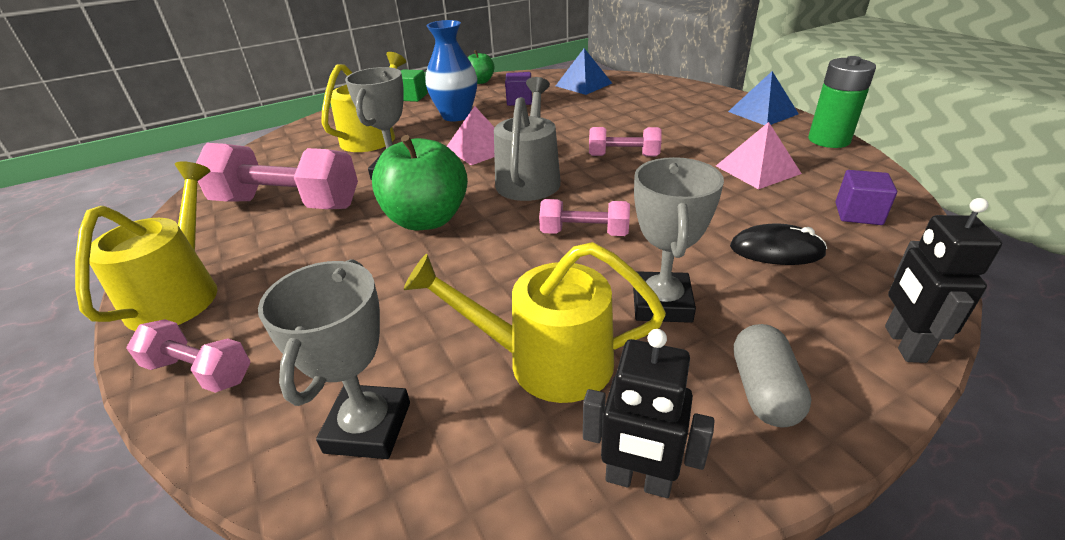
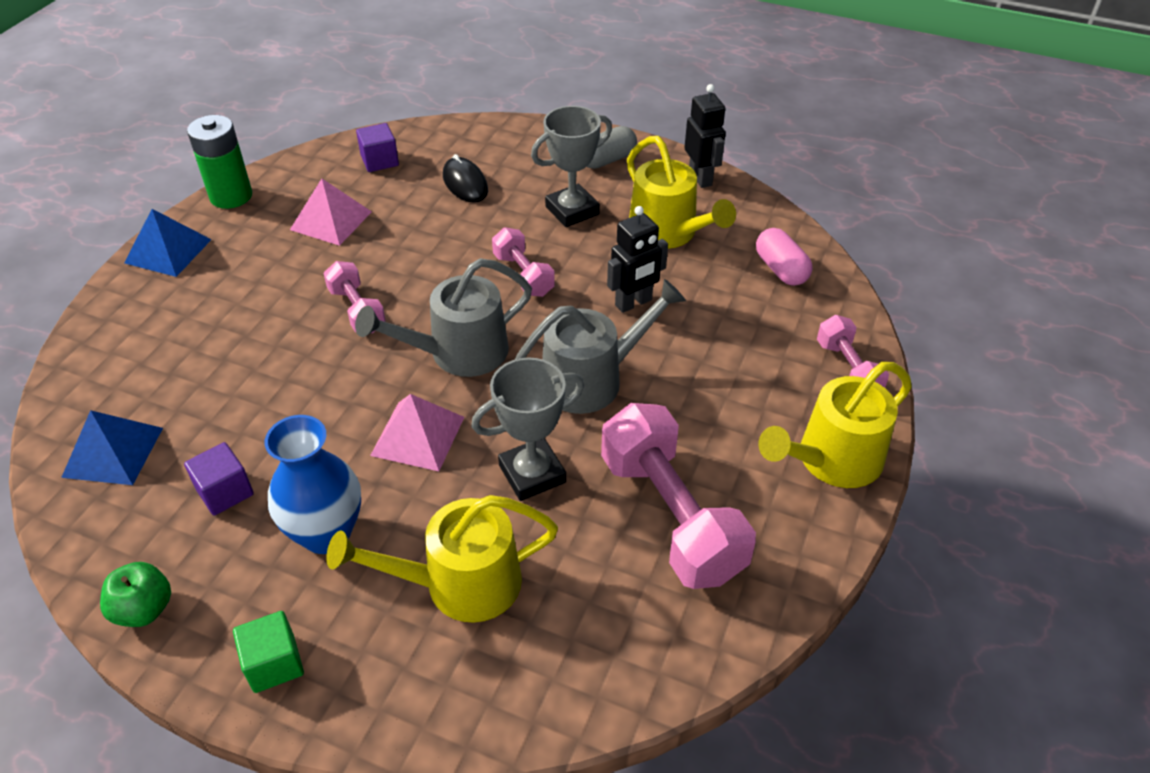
camera: 130 degrees left, 10 degrees up
(368, 427) = (781, 269): grey trophy -> pink capsule
(427, 219) = (591, 379): green apple -> grey watering can
(904, 344) = (524, 128): black robot -> black robot (633, 303)

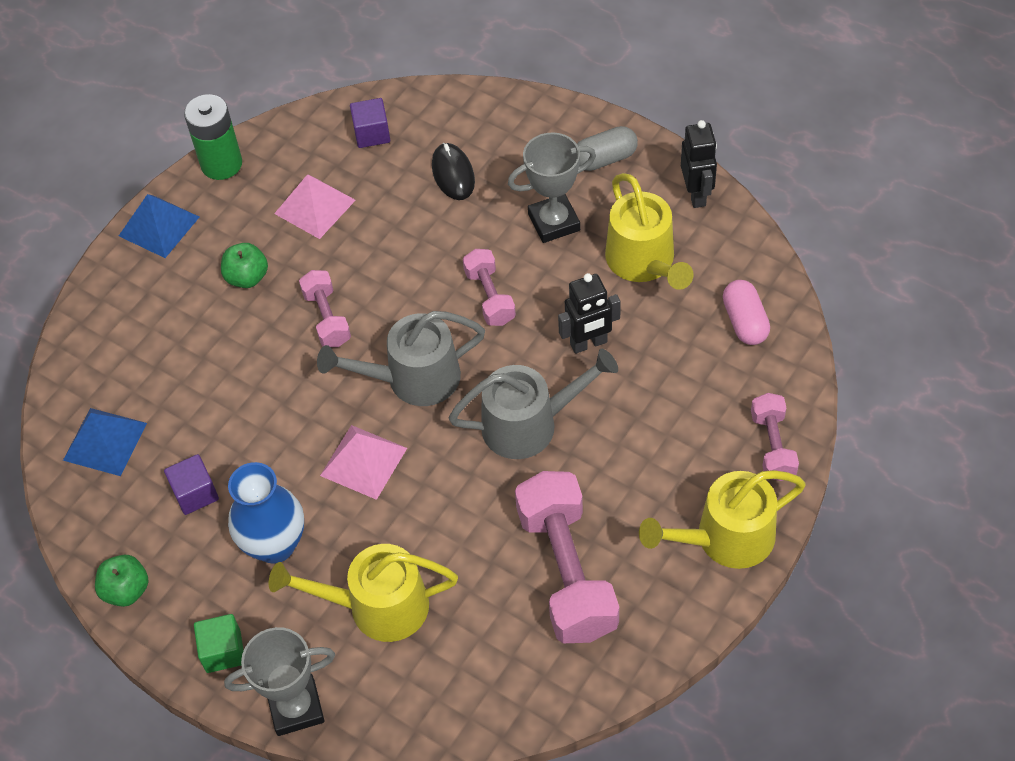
camera: 15 degrees right, 10 degrees up
(267, 284) = (247, 277): none -> green apple
(532, 474) = (456, 513): grey trophy -> grey trophy (296, 707)

